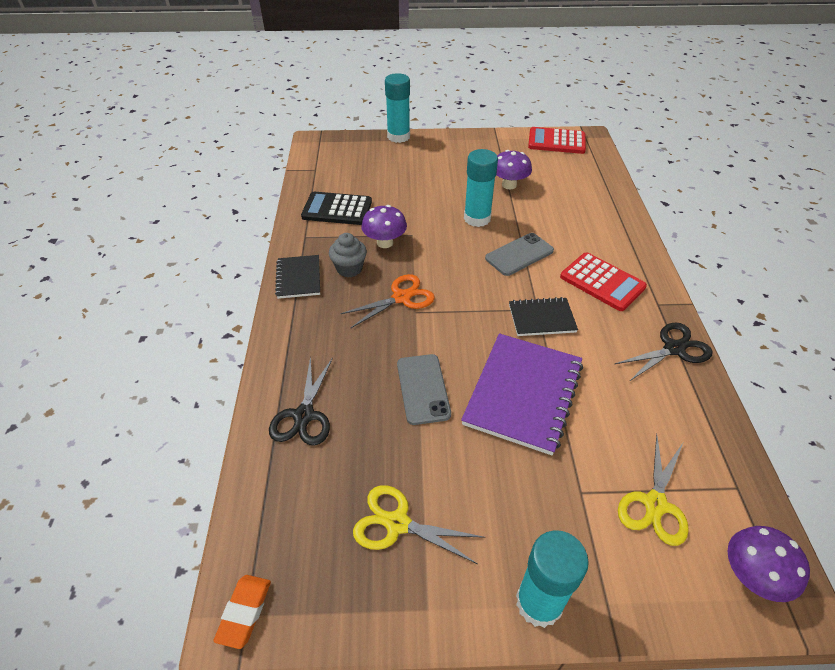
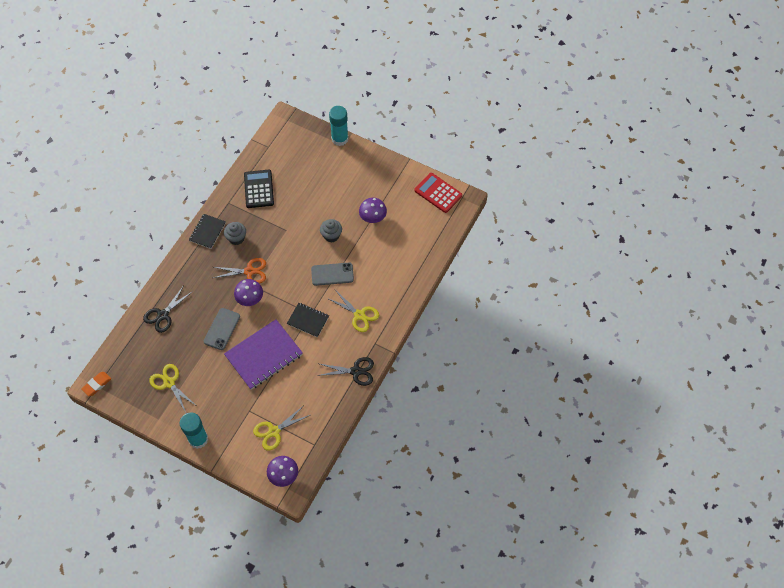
camera: 30 degrees right, 15 degrees up
(337, 209) = (259, 189): black calculator -> black calculator turned 45 degrees clockwise
(385, 242) = (267, 229): purple mushroom -> purple mushroom (250, 299)
(477, 218) = (331, 236): turquoise glue stick -> grey cupcake
(602, 282) = (359, 315): red calculator -> yellow scissors

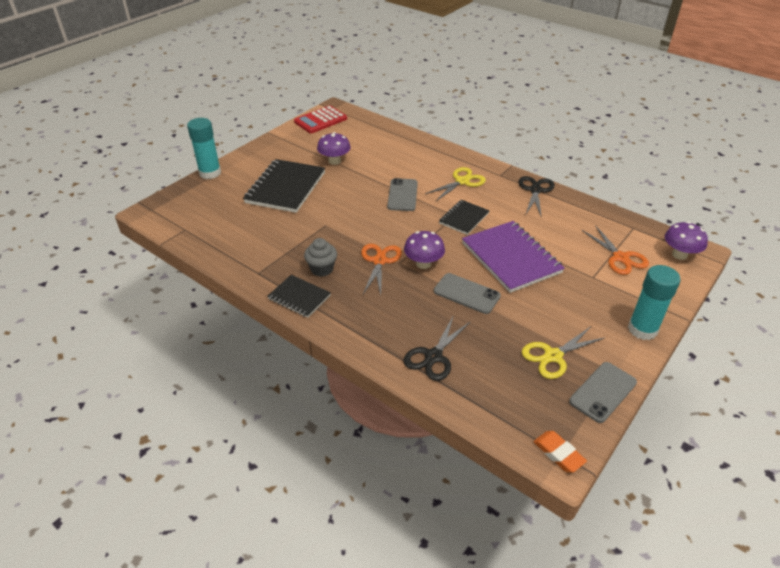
camera: 80 degrees left, 20 degrees down
(142, 410) = (603, 392): none -> grey phone
(163, 315) = (433, 356): black scissors -> black scissors turned 75 degrees clockwise
(259, 189) = (250, 243): black calculator -> none
(274, 431) = (620, 258): yellow scissors -> orange scissors
(328, 193) = (285, 188): none -> black notebook
(331, 236) = (348, 191): grey cupcake -> none

